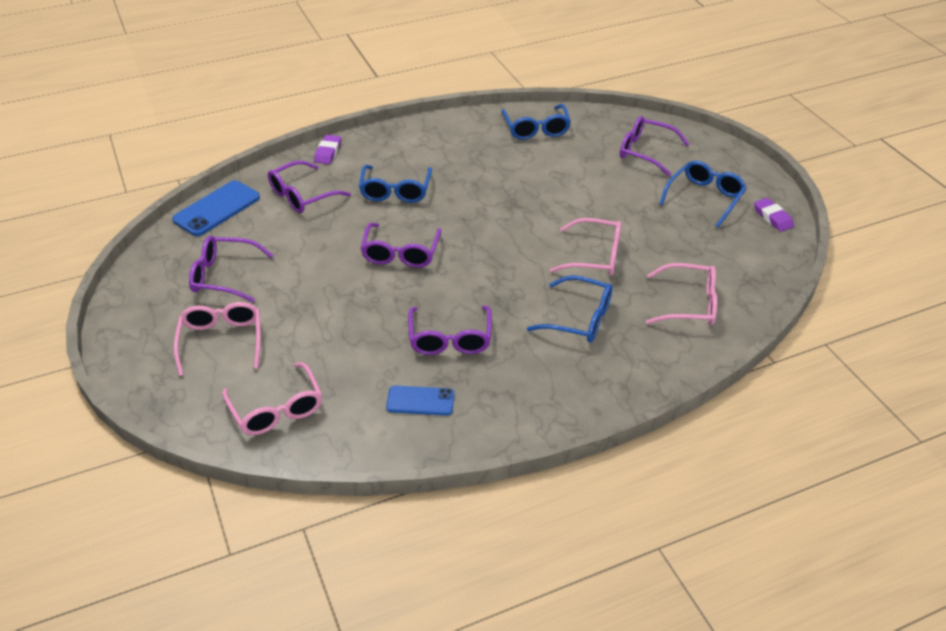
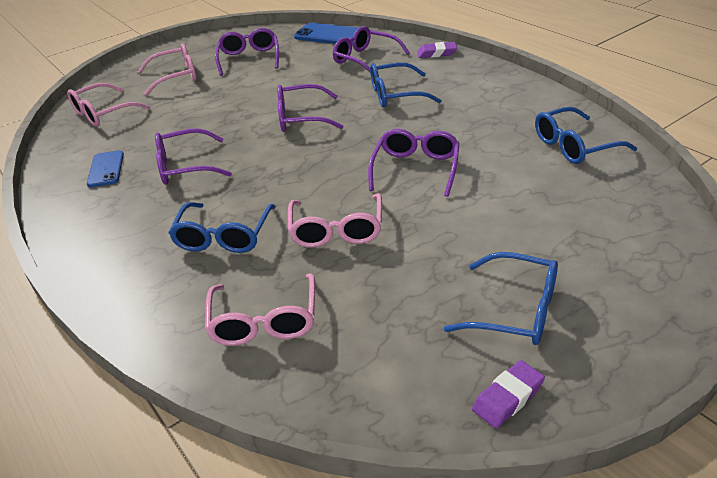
camera: 80 degrees right, 5 degrees down
(645, 152) = (595, 237): purple glasses -> purple glasses (416, 168)

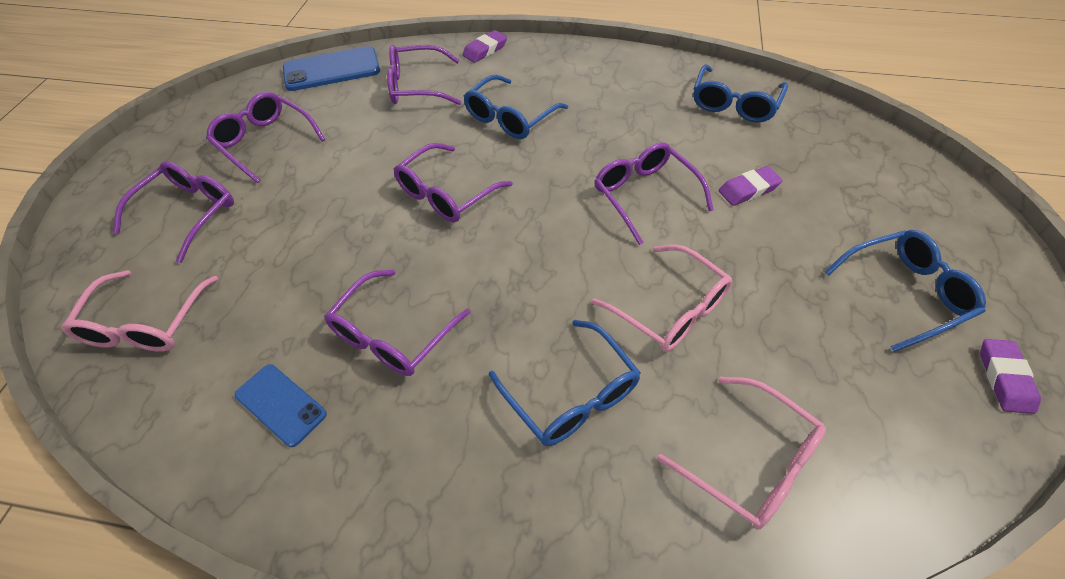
camera: 45 degrees left, 15 degrees up
(176, 76) = (188, 213): pink glasses -> purple glasses
(496, 198) = (748, 189): none -> purple eraser

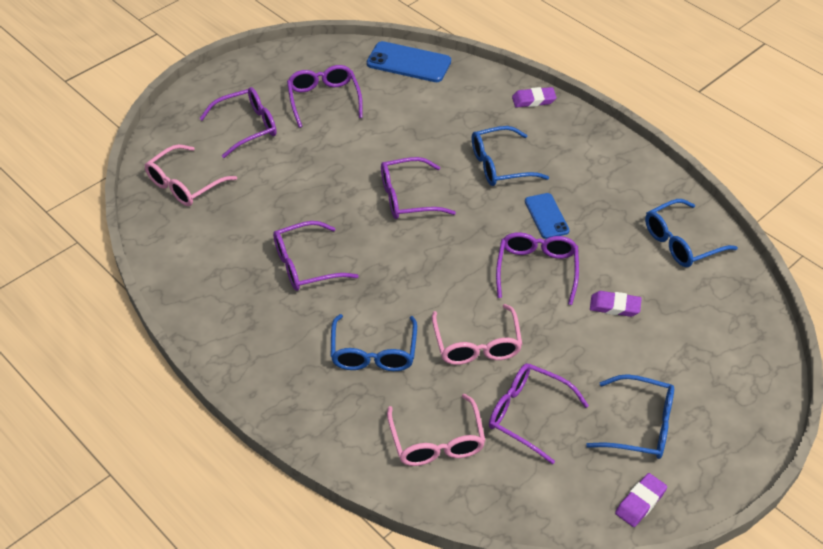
camera: 35 degrees right, 5 degrees down
(280, 405) = (222, 267): blue phone -> blue phone (546, 216)
(416, 86) = (456, 106): purple glasses -> purple glasses (527, 414)

